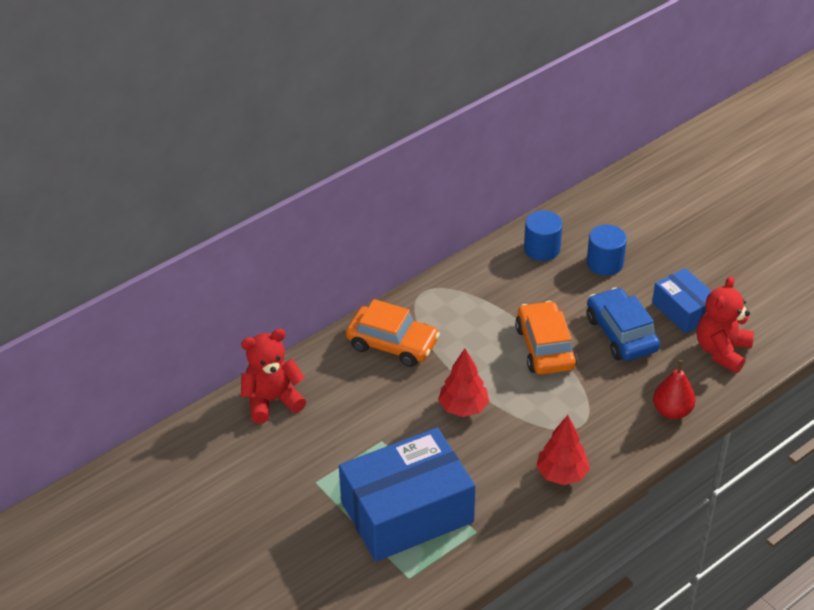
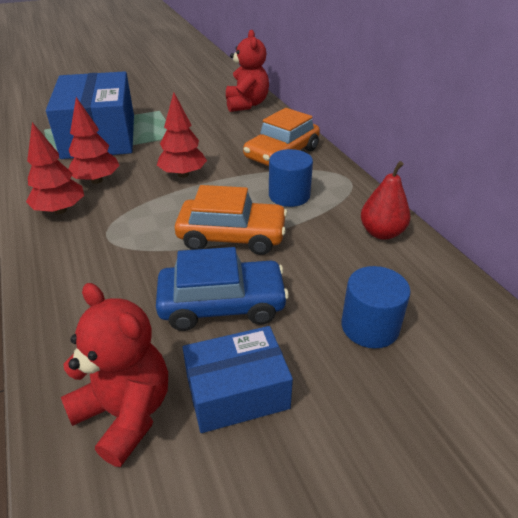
camera: 105 degrees right, 5 degrees down
(502, 470) = (96, 180): none -> red tree
(542, 249) = (408, 271): blue cylinder -> blue cylinder (289, 195)
(672, 411) = (64, 314): red pear -> red pear (381, 233)

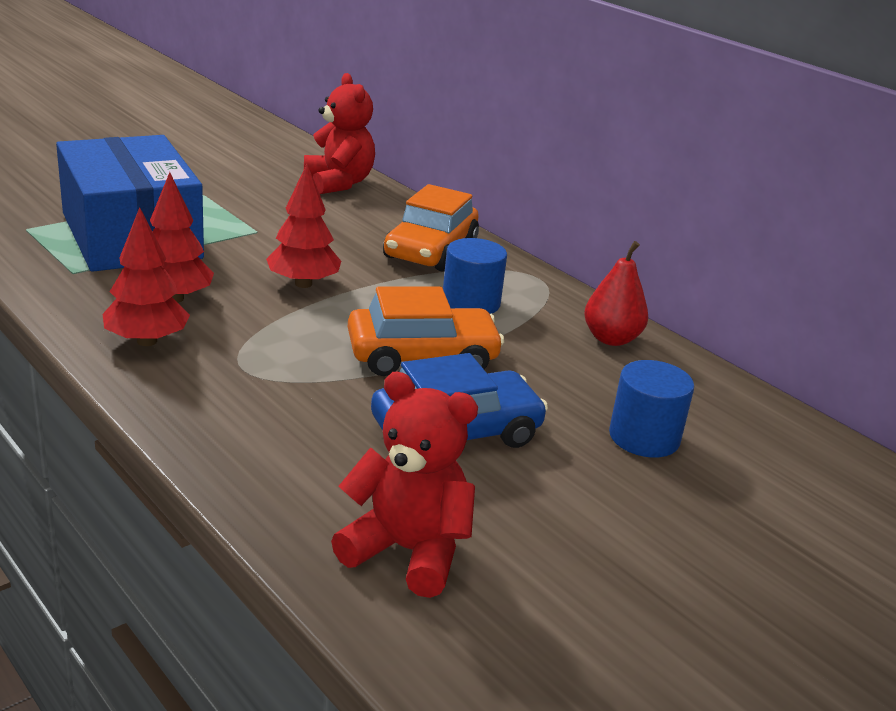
camera: 20 degrees left, 10 degrees down
(237, 392) = (527, 515): blue box -> none

